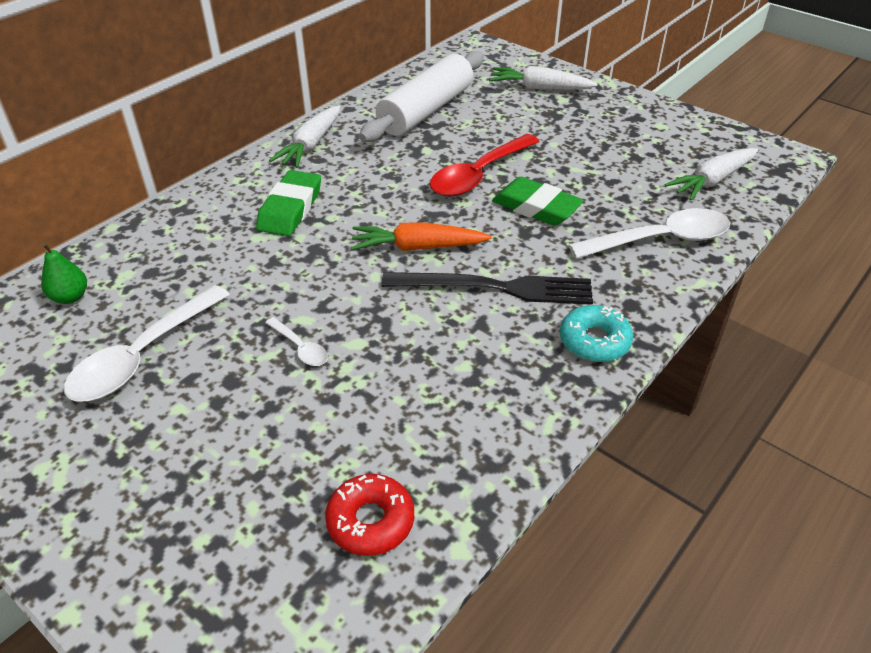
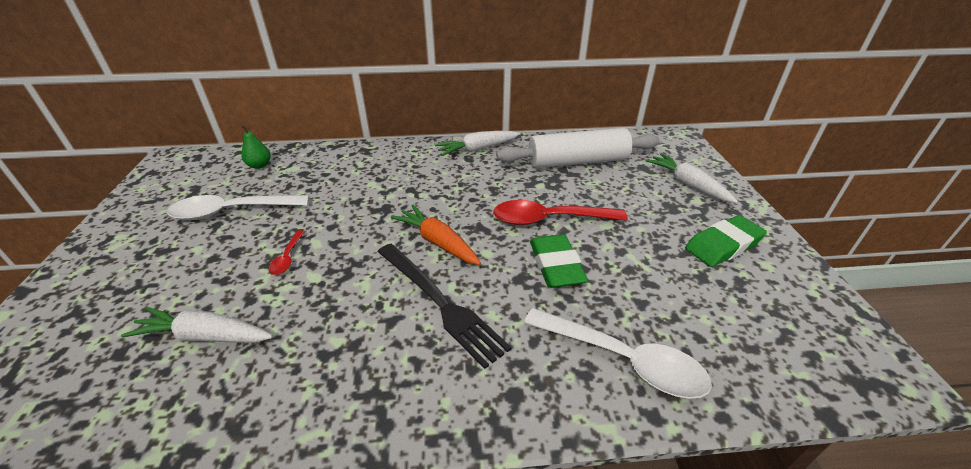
camera: 45 degrees right, 5 degrees down
(290, 209) = (411, 178): green eraser -> green eraser (723, 245)
(300, 348) = (287, 258): white spoon -> red spoon
(370, 521) = (135, 395): red donut -> none
(594, 341) = (440, 400): turquoise donut -> none
(712, 181) = (756, 343): white carrot -> white carrot (205, 336)

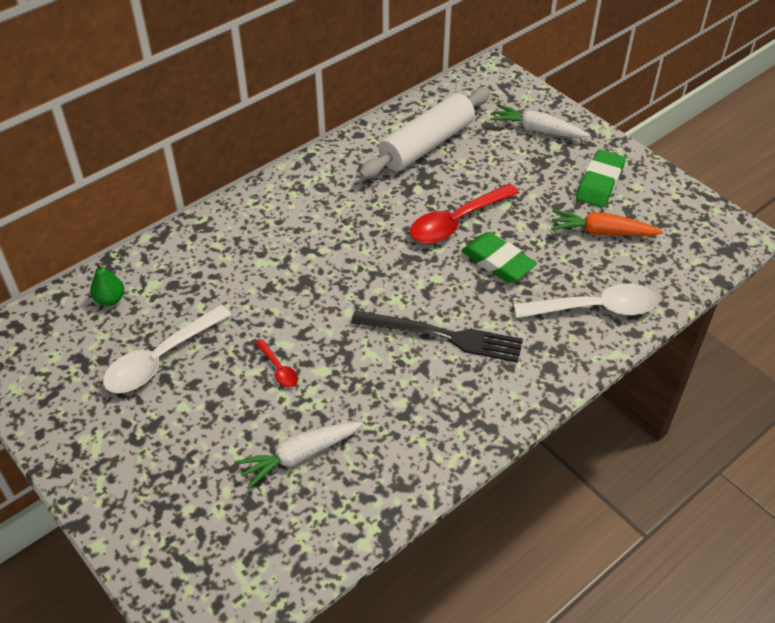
camera: 35 degrees left, 10 degrees up
(437, 242) = (388, 289): orange carrot -> orange carrot (602, 232)
(477, 149) = (318, 172): white carrot -> none

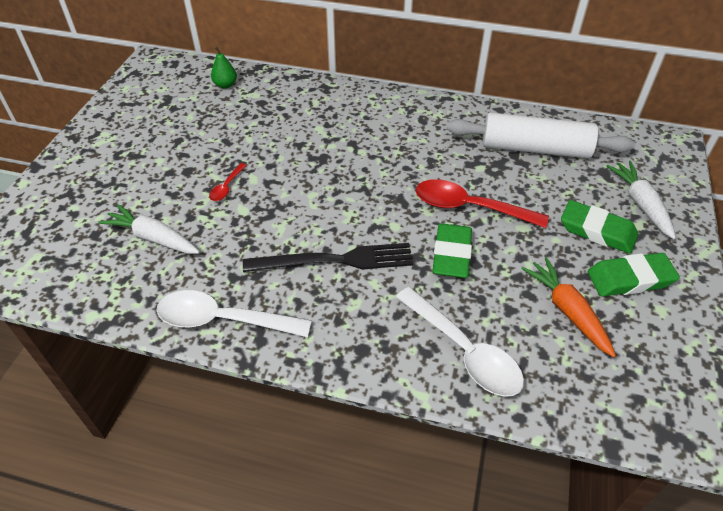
camera: 55 degrees right, 0 degrees up
(160, 359) = (192, 130): white spoon -> white spoon (223, 320)
(443, 336) = (335, 260): black fork -> black fork turned 75 degrees counterclockwise
(543, 169) = (597, 231): none -> green eraser

